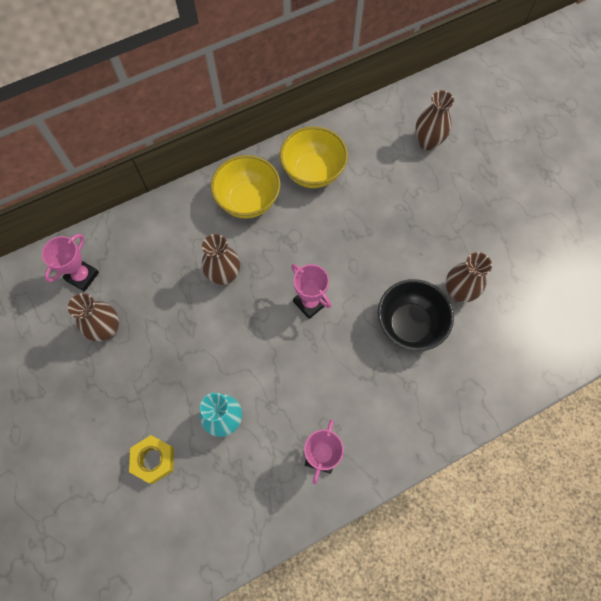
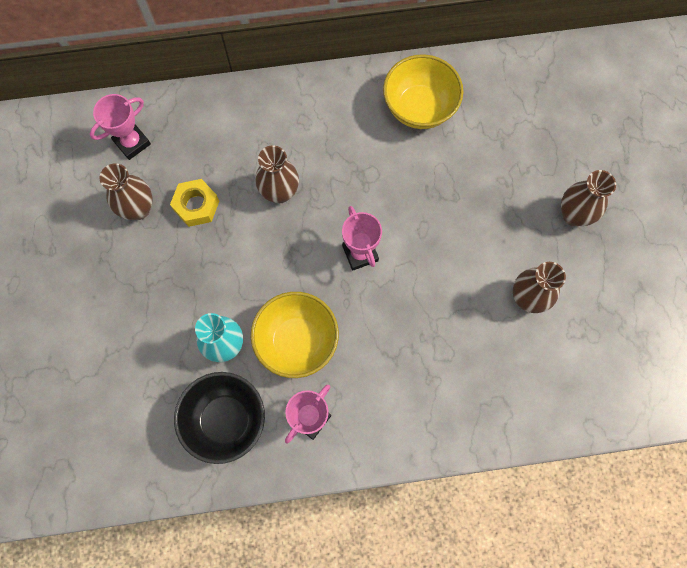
camera: 20 degrees right, 5 degrees up
(153, 460) = (139, 360): yellow nut -> yellow nut (196, 206)
(248, 201) = (335, 117): yellow bowl -> yellow bowl (297, 341)
(409, 324) = (458, 315): black bowl -> black bowl (225, 420)
(427, 142) = (564, 115): brown vase -> brown vase (574, 215)

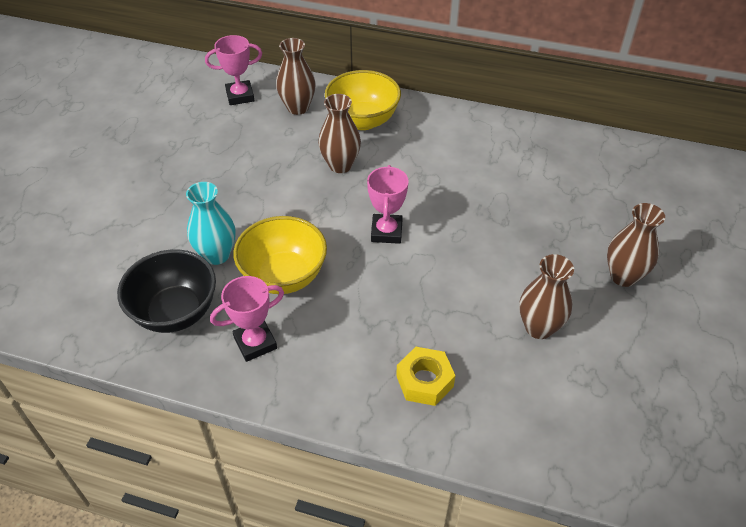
camera: 25 degrees right, 25 degrees down
(138, 209) = (213, 137): brown vase -> brown vase (298, 108)
(196, 206) = (262, 151): yellow nut -> yellow nut (424, 381)
(419, 108) = (504, 149): yellow bowl -> yellow bowl (363, 120)

